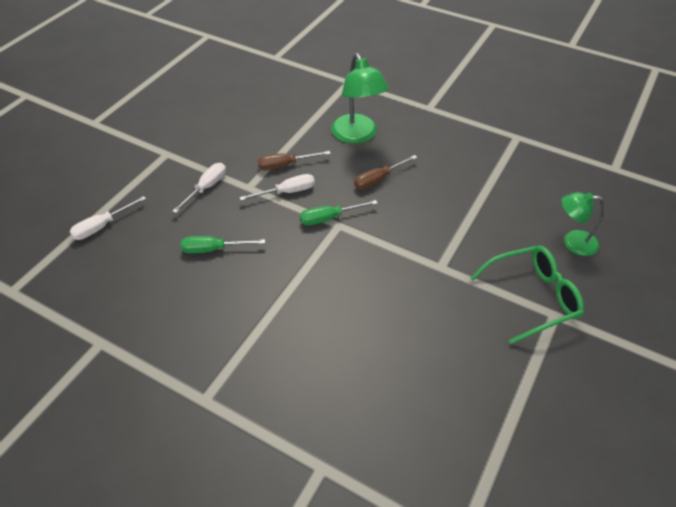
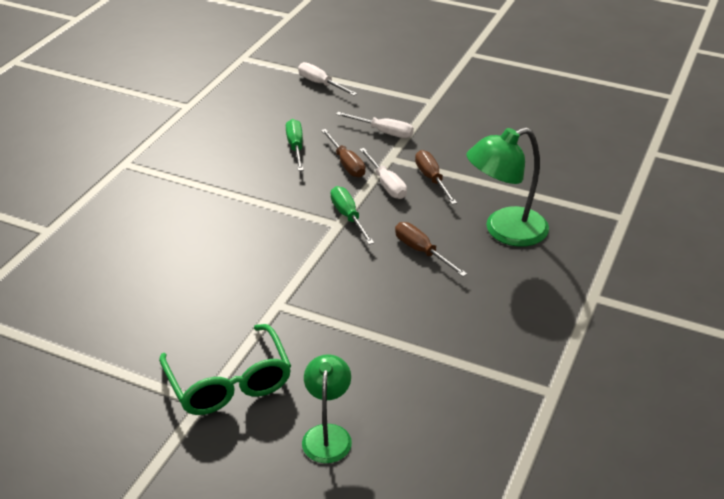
camera: 85 degrees right, 10 degrees down
(250, 215) = (346, 163): none -> brown screwdriver

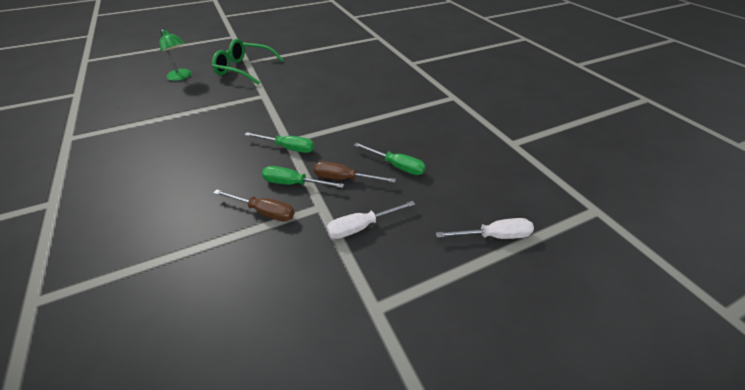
camera: 130 degrees right, 5 degrees up
(386, 184) = (293, 183): white screwdriver -> green screwdriver
(422, 251) = (213, 158): brown screwdriver -> none
(504, 231) = (160, 208): green lamp -> none

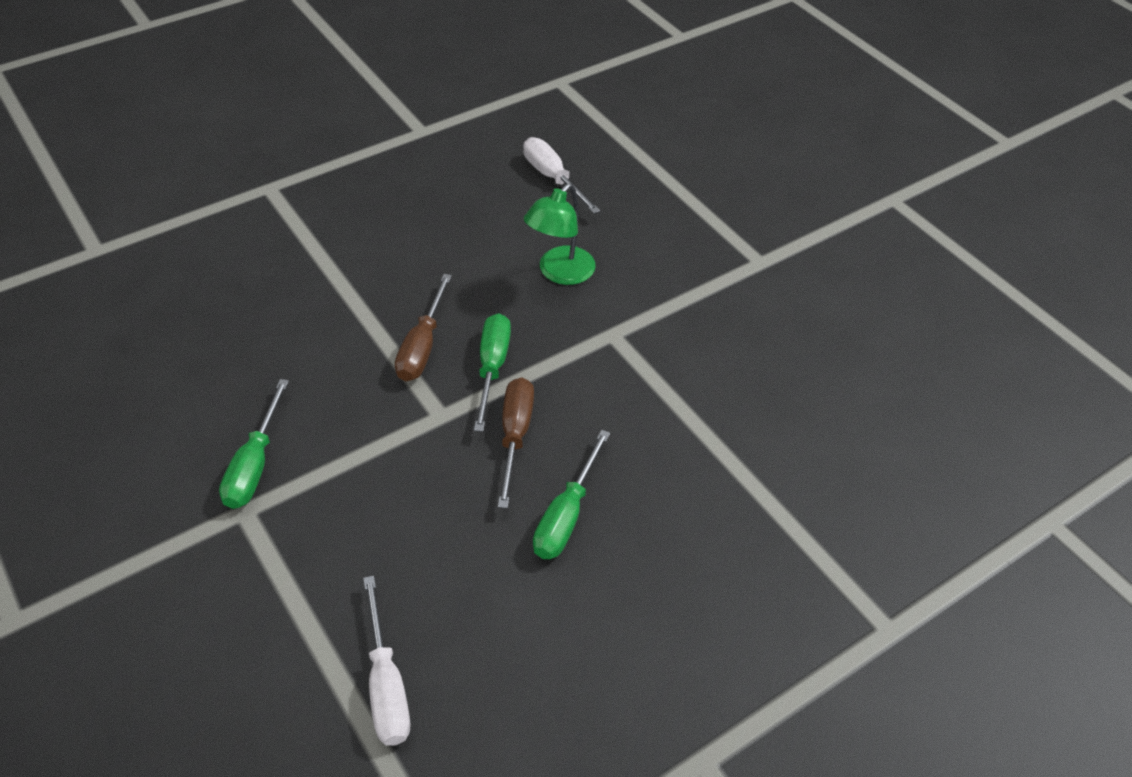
camera: 80 degrees right, 5 degrees up
(182, 77) = (785, 129): green lamp -> green lamp (560, 273)
(245, 69) = (857, 205): green glasses -> none
(288, 148) = (589, 339): green screwdriver -> green screwdriver (254, 465)
(361, 227) = (398, 476): white screwdriver -> white screwdriver (552, 178)

